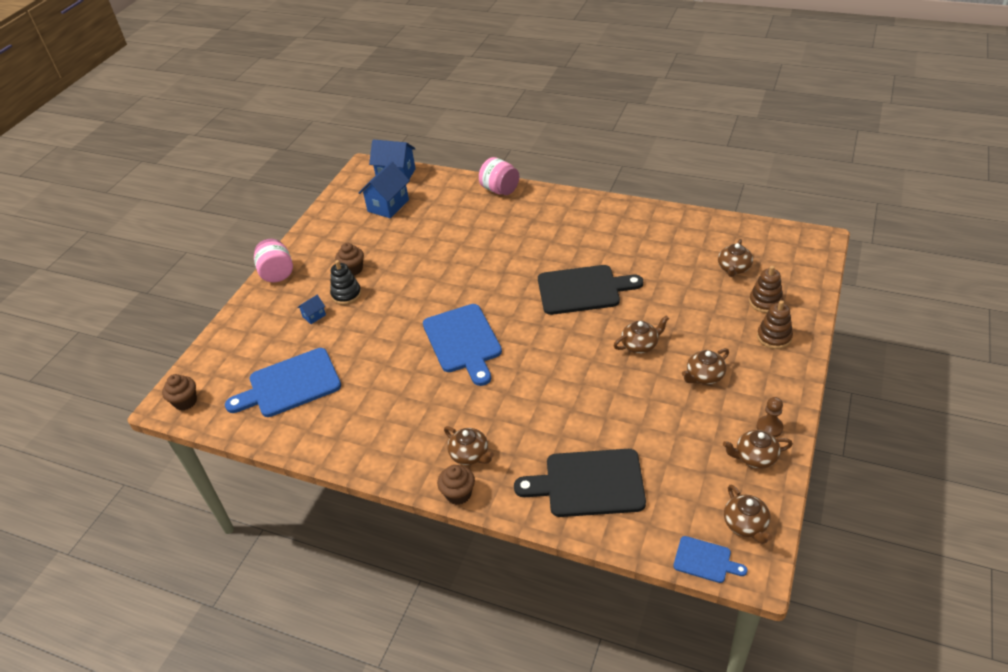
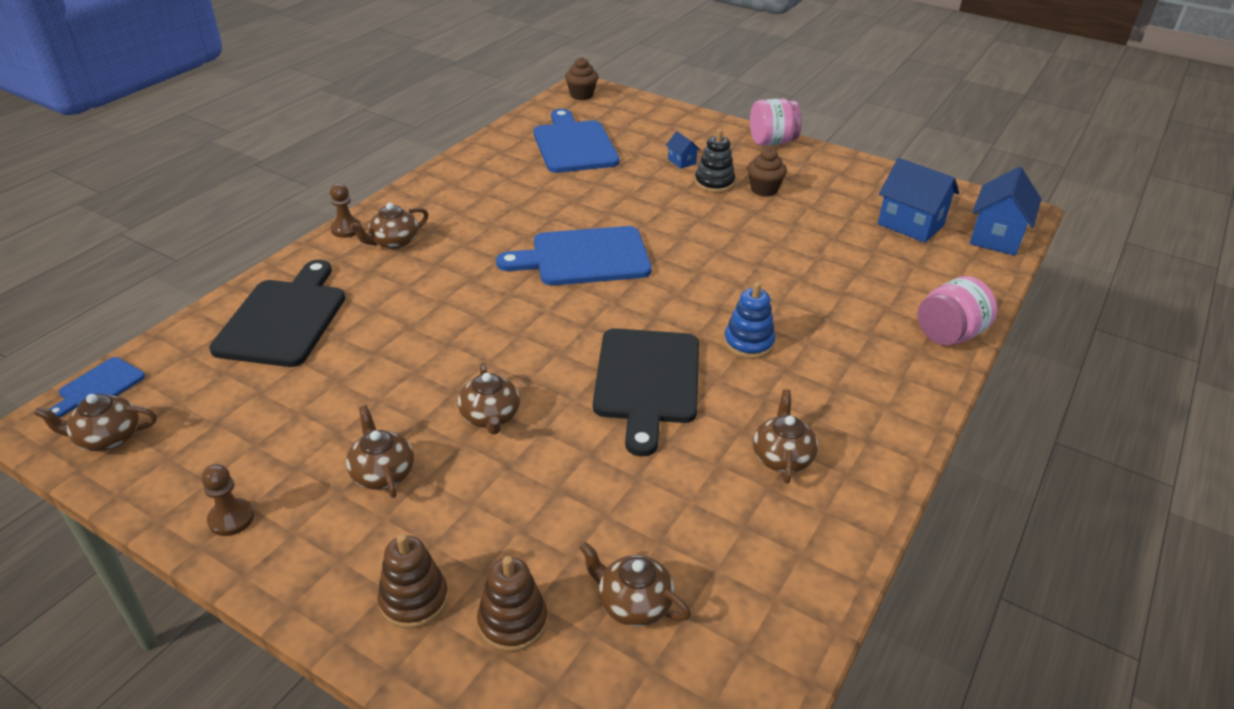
camera: 95 degrees right, 5 degrees down
(458, 494) = (346, 229): brown cupcake -> brown pawn
(533, 257) = (748, 343): none -> blue stacking toy
(755, 457) = (195, 482): brown teapot -> brown teapot (782, 457)

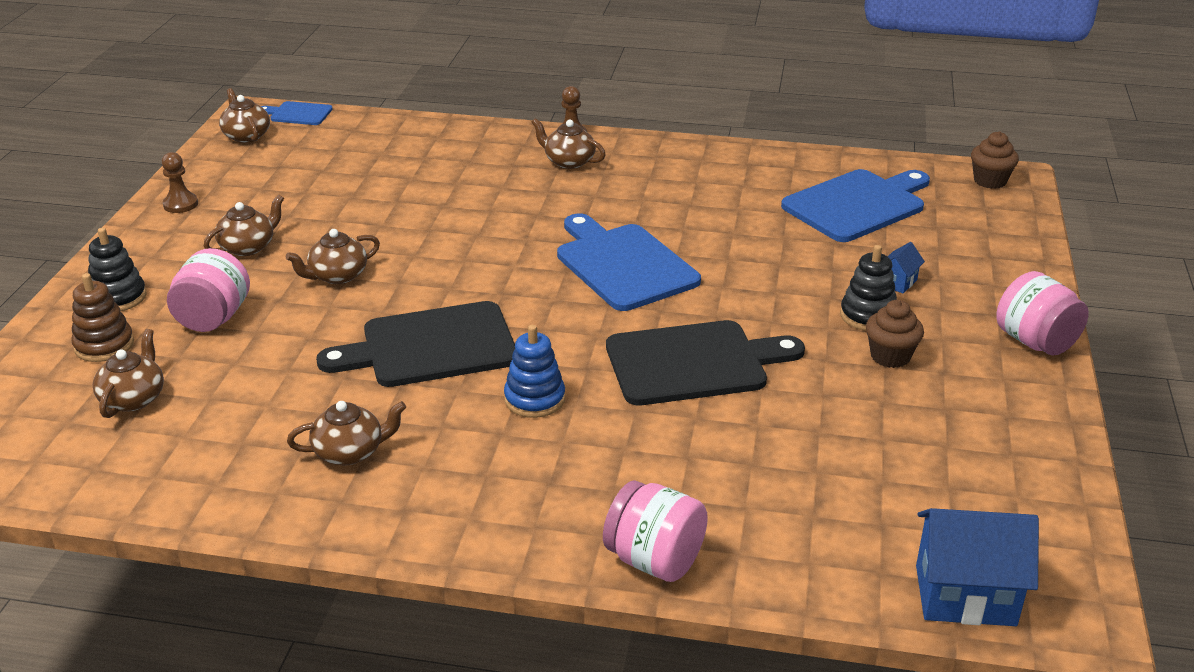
camera: 70 degrees right, 5 degrees down
(284, 319) = (419, 150): black cutting board -> black cutting board (693, 363)
(414, 600) = (118, 297): brown stacking toy -> black stacking toy
(512, 520) = (213, 318): none -> pink jar
(910, 225) = (919, 499): blue house -> none

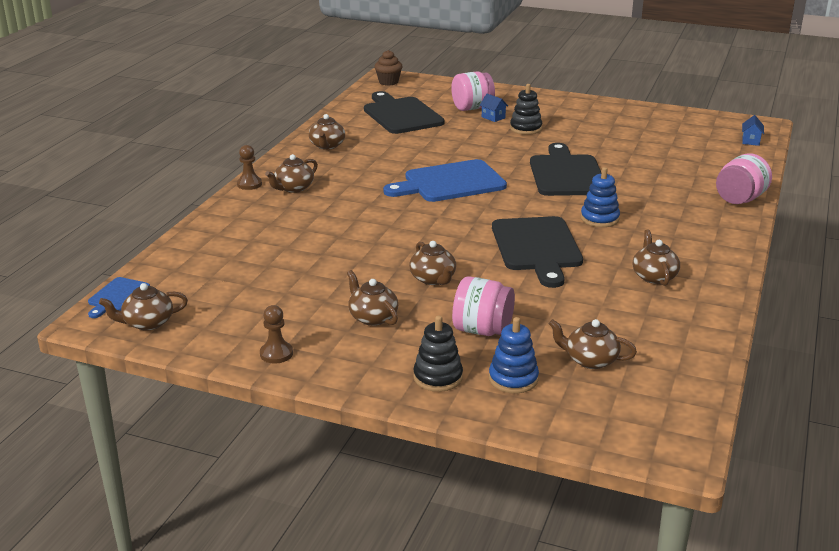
camera: 80 degrees left, 5 degrees down
(104, 345) = (513, 379): brown stacking toy -> blue stacking toy
(710, 165) = (327, 146): none -> brown teapot
(857, 205) = (401, 115): blue cutting board -> black cutting board
(890, 356) = (566, 129): brown cupcake -> none
(965, 595) = (750, 141): blue house -> blue house, size x0.48
(1035, 342) = (557, 99): pink jar -> pink jar (472, 108)

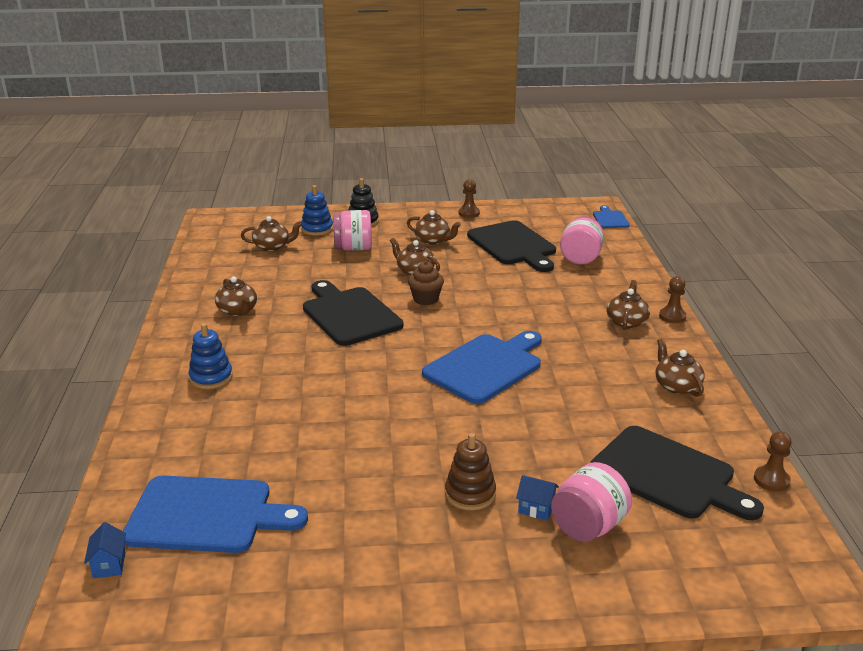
camera: 155 degrees right, 0 degrees up
(147, 323) = (566, 211): brown teapot -> none
(348, 103) = (771, 480): none -> brown pawn
(388, 82) = (797, 567): brown cupcake -> brown cupcake (425, 299)
(525, 128) = (470, 494): black stacking toy -> brown stacking toy
(566, 174) = (366, 413): black cutting board -> black cutting board (513, 245)
(599, 219) = (303, 358): blue stacking toy -> blue stacking toy (211, 377)
(692, 148) = (206, 515): none -> blue cutting board
(740, 199) = (146, 424): pink jar -> pink jar (581, 258)

